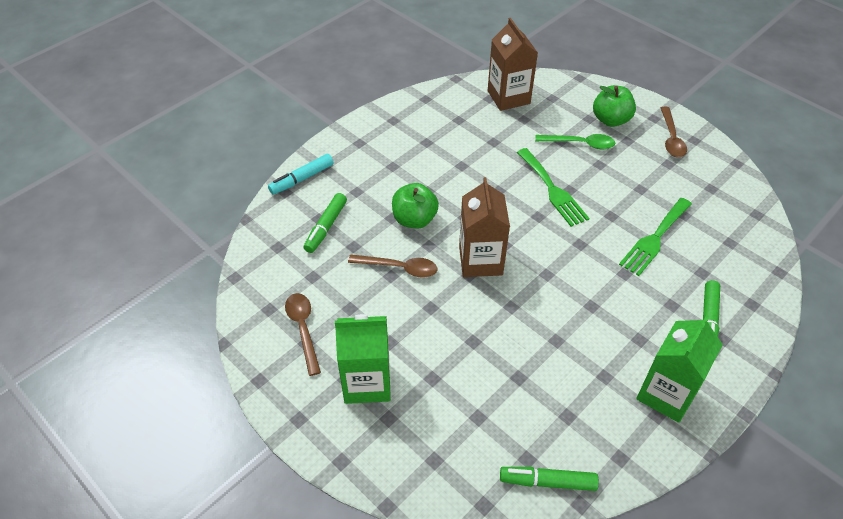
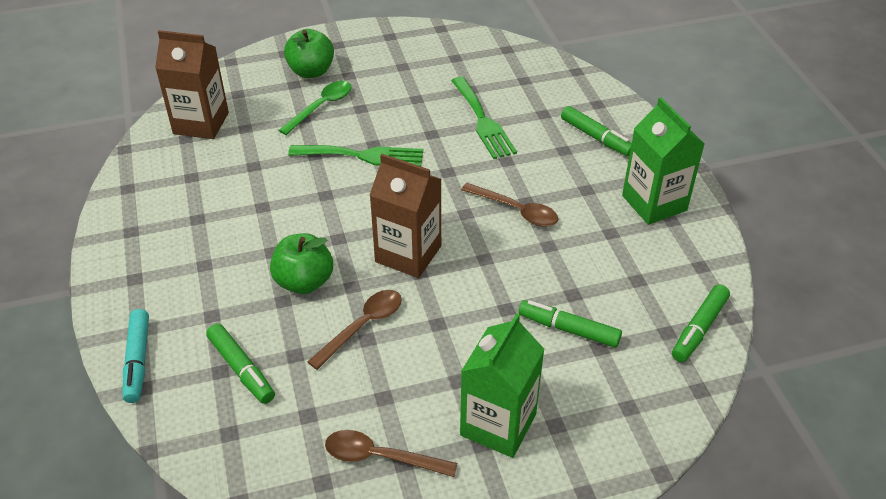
camera: 60 degrees left, 5 degrees down
(481, 389) = (568, 329): none -> green marker
(671, 138) = (374, 48): brown spoon -> brown spoon (516, 210)

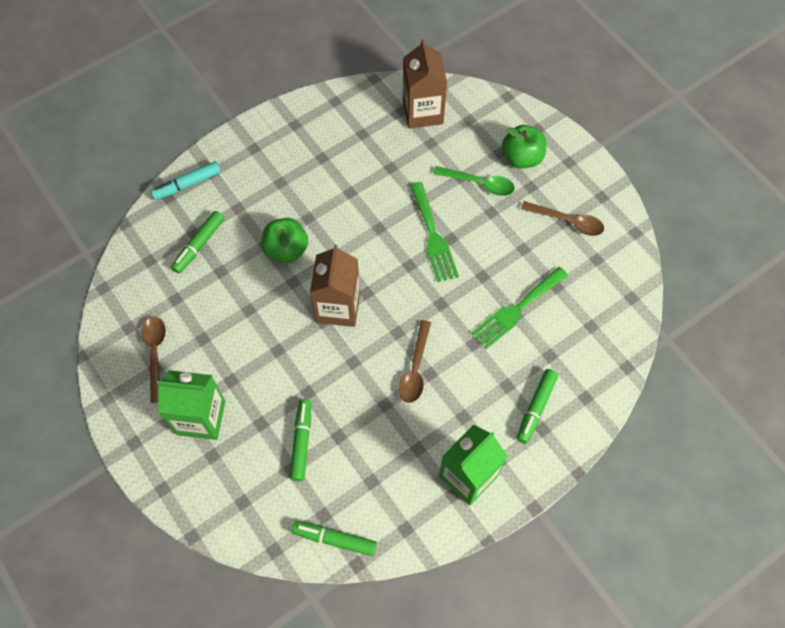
camera: 70 degrees right, 20 degrees up
(362, 326) = (258, 303): brown spoon -> brown spoon (567, 221)

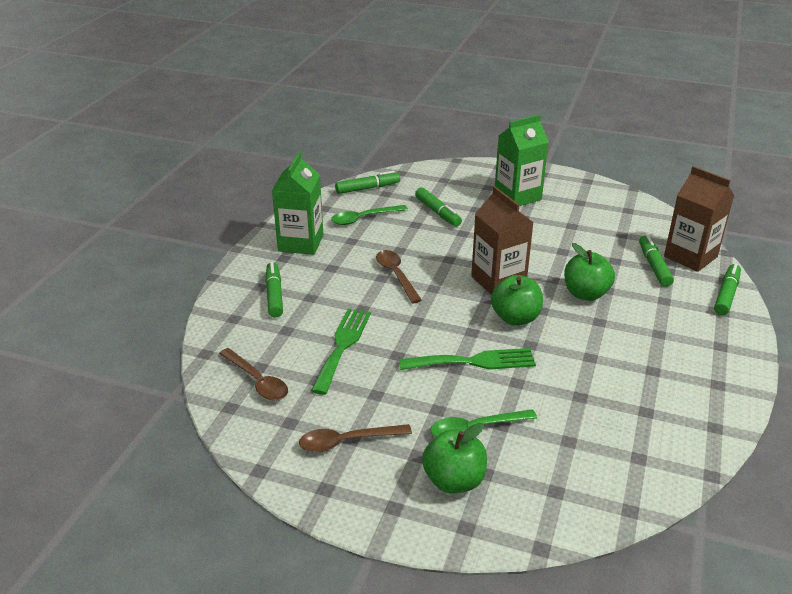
camera: 145 degrees right, 30 degrees down
(155, 354) = (590, 207): brown spoon -> brown spoon (257, 381)
(187, 184) = (726, 295): turquoise marker -> green marker
(364, 258) = (515, 318): none -> green apple
(380, 480) = (364, 218): none -> green spoon
(422, 112) = (615, 468): brown carton -> brown carton (690, 257)
(433, 236) = (474, 361): green fork -> green fork turned 135 degrees clockwise

